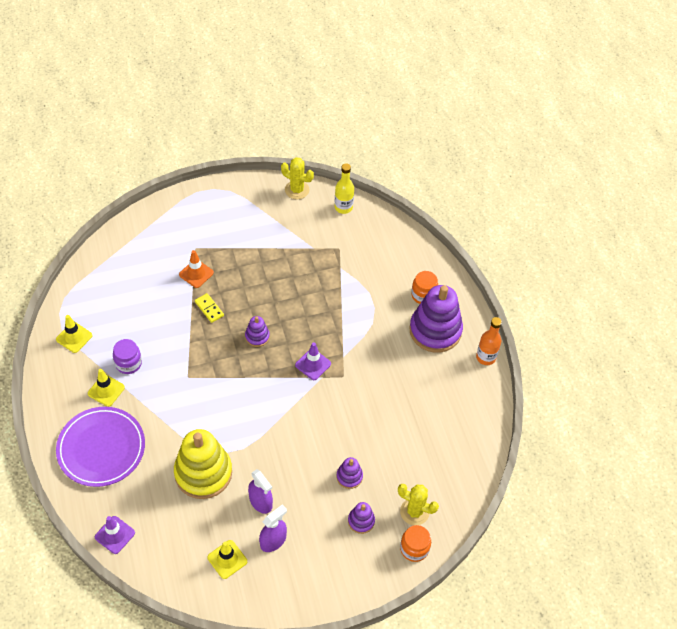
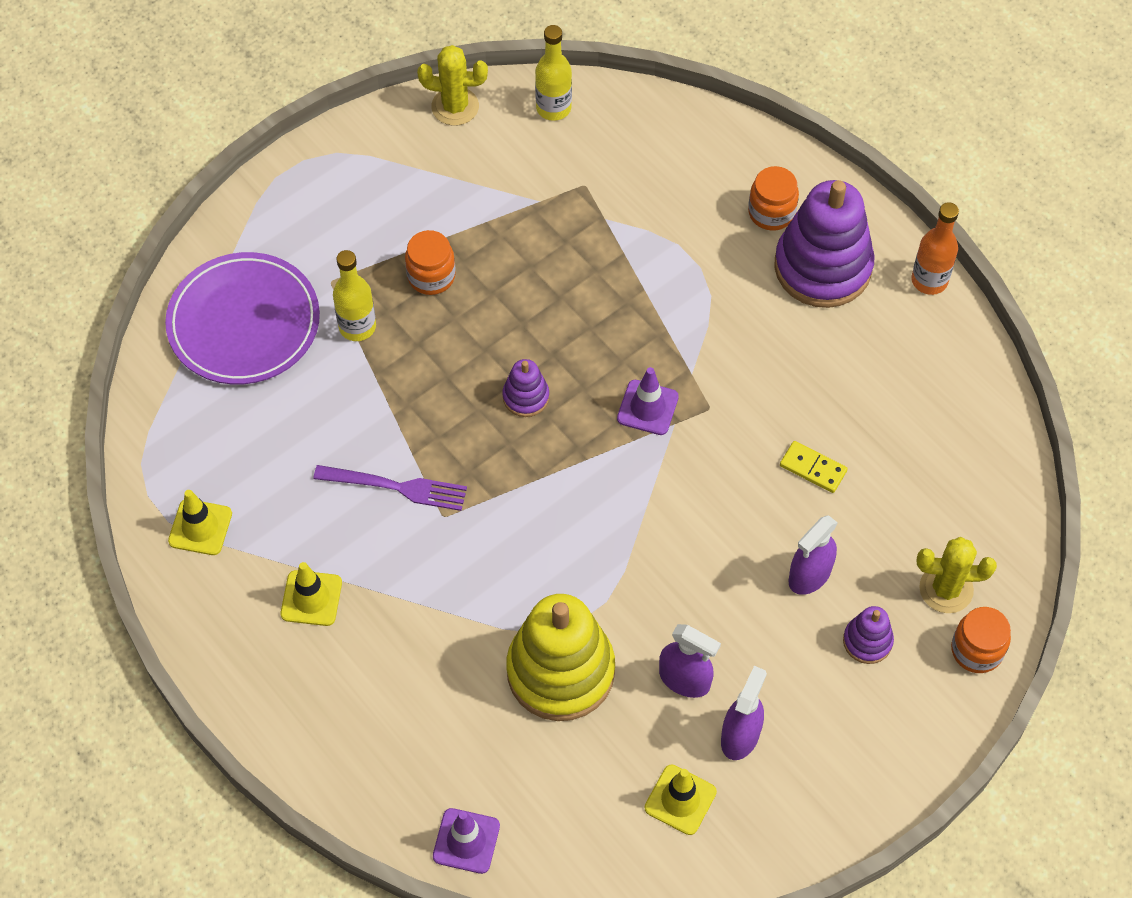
camera: 20 degrees left, 5 degrees up
(101, 448) = (360, 703): purple plate -> purple plate (244, 323)
(128, 363) = (325, 534): purple jar -> none
(174, 355) = (397, 487): none -> purple fork
(196, 273) = (357, 327): orange traffic cone -> yellow bottle
(209, 309) = (415, 380): yellow domino -> yellow domino (813, 468)
(243, 263) = (431, 276): none -> orange jar
(349, 477) = (809, 575): purple stacking toy -> purple spray bottle

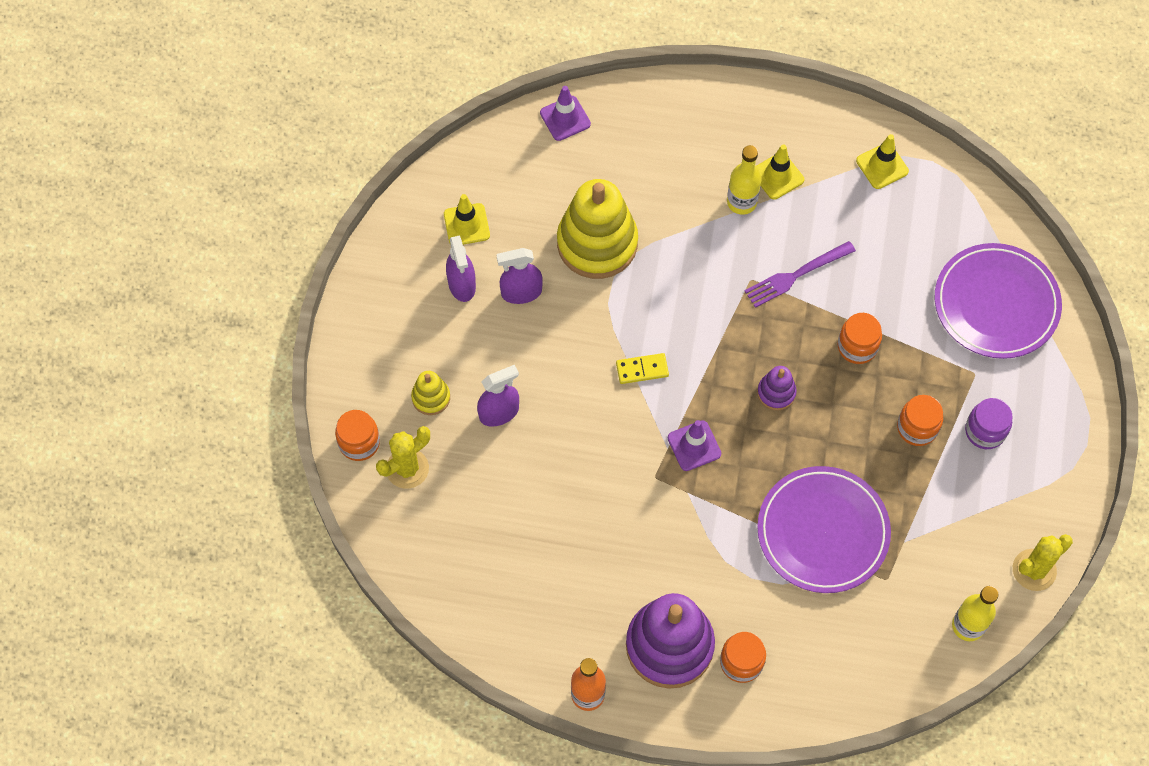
camera: 140 degrees right, 5 degrees up
(357, 327) = (926, 356): yellow bottle -> yellow bottle (741, 202)
(376, 231) = (985, 431): none -> purple jar
(409, 381) = (857, 346): none -> orange jar
(602, 257) = (822, 532): none -> purple plate
(809, 575) = (499, 412): purple spray bottle -> purple spray bottle turned 60 degrees clockwise
(813, 468) = (554, 486): yellow domino -> yellow domino (642, 370)
(867, 641) = (431, 397): purple stacking toy -> yellow stacking toy

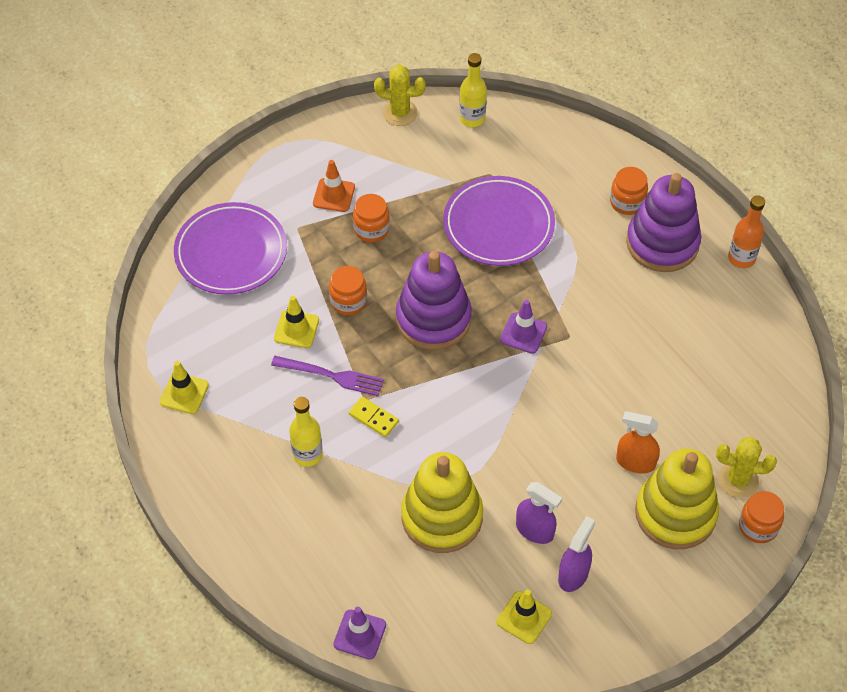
camera: 135 degrees left, 10 degrees down
(431, 397) = (675, 513): yellow stacking toy -> yellow stacking toy, size x2.17
(499, 412) = (635, 462): purple spray bottle -> orange spray bottle
(642, 370) = (505, 406): yellow domino -> yellow domino (373, 418)
(776, 393) = (433, 319): purple stacking toy -> purple stacking toy, size x2.17
(777, 176) = (261, 450): yellow traffic cone -> yellow traffic cone (296, 329)
(985, 431) = (334, 195): purple jar -> orange traffic cone

